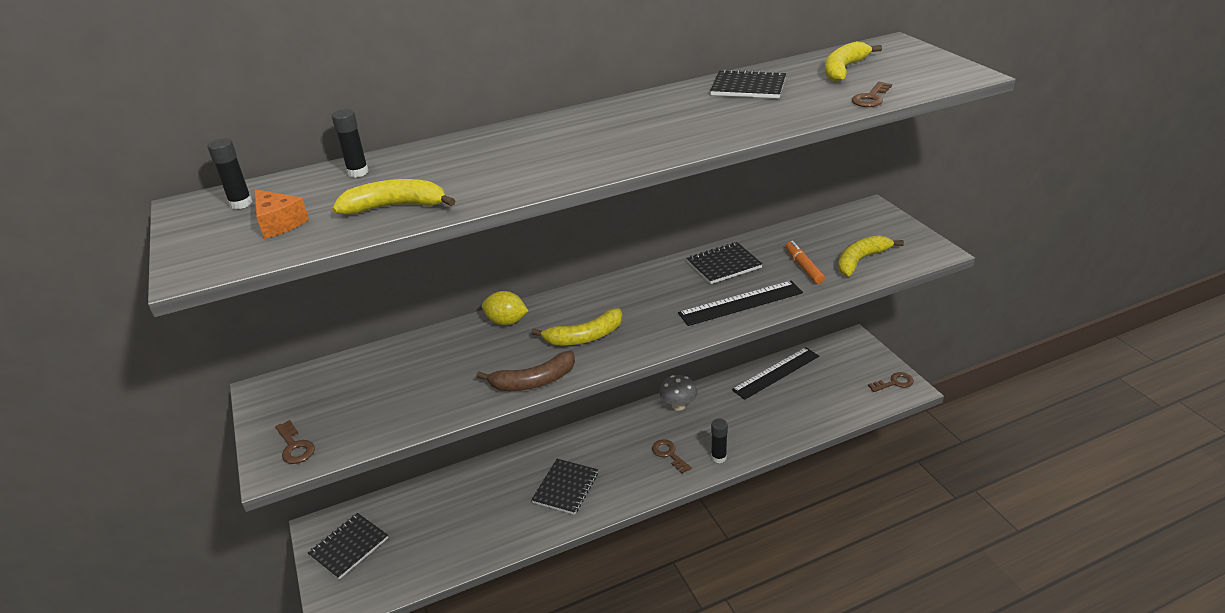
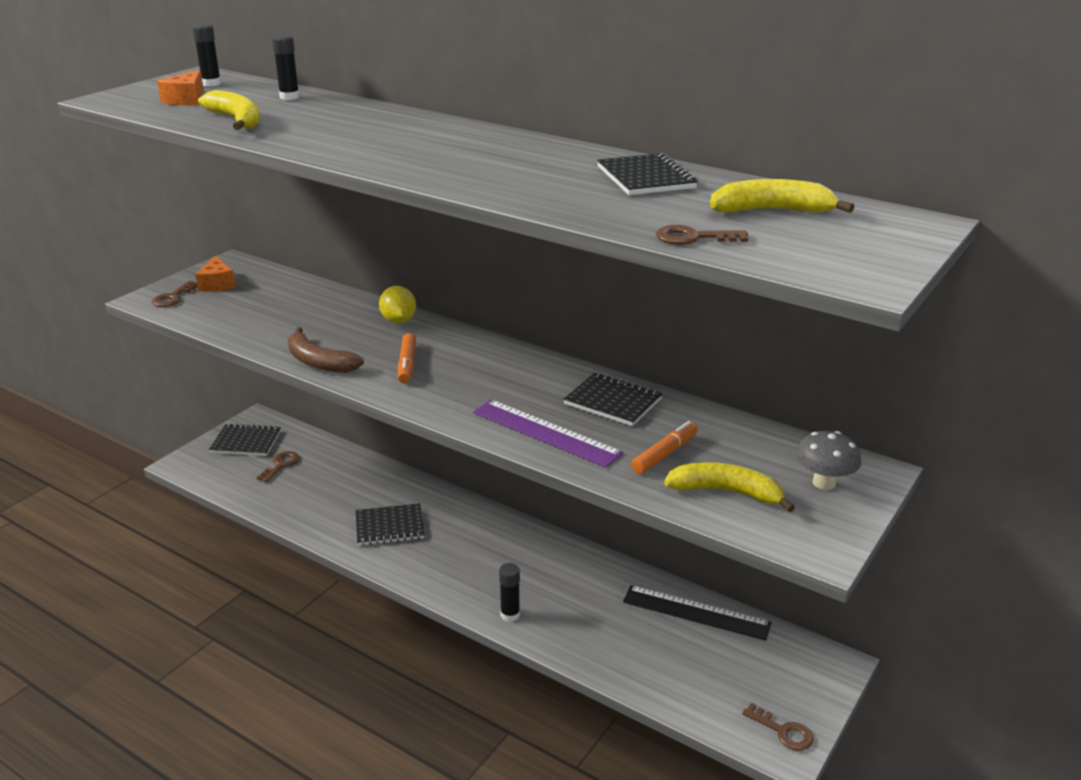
camera: 55 degrees right, 5 degrees down
(303, 409) = (217, 284): none -> orange cheese
(585, 337) = (407, 364): yellow banana -> orange marker
(669, 454) = (486, 576): brown key -> brown key (281, 465)
(678, 405) = (568, 555): grey mushroom -> grey mushroom (824, 483)
(741, 303) = (545, 433): black ruler -> purple ruler

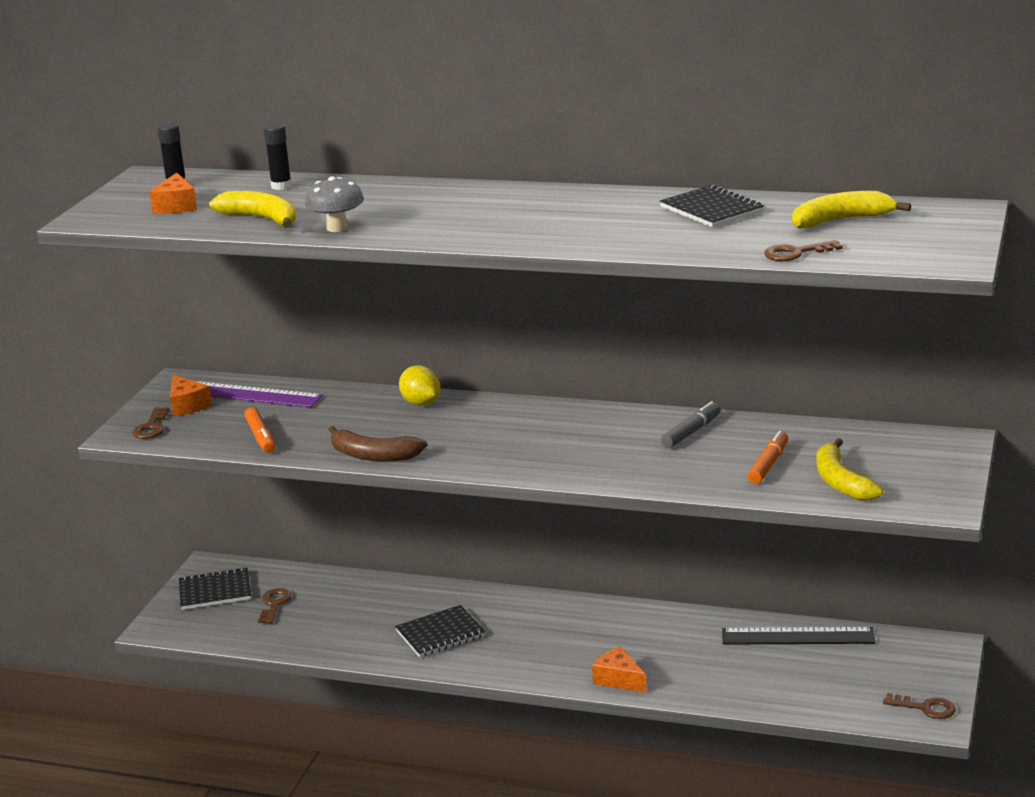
camera: 15 degrees left, 5 degrees down
(407, 364) = (465, 440): orange marker -> orange marker (260, 437)
(510, 615) = (618, 679): black glue stick -> orange cheese
(545, 433) = (648, 470): purple ruler -> purple ruler (251, 395)
(613, 401) = (691, 432): black notebook -> grey marker
(726, 492) = (841, 482): yellow banana -> yellow banana turned 105 degrees counterclockwise
(824, 483) = (919, 458): grey mushroom -> grey mushroom (337, 228)

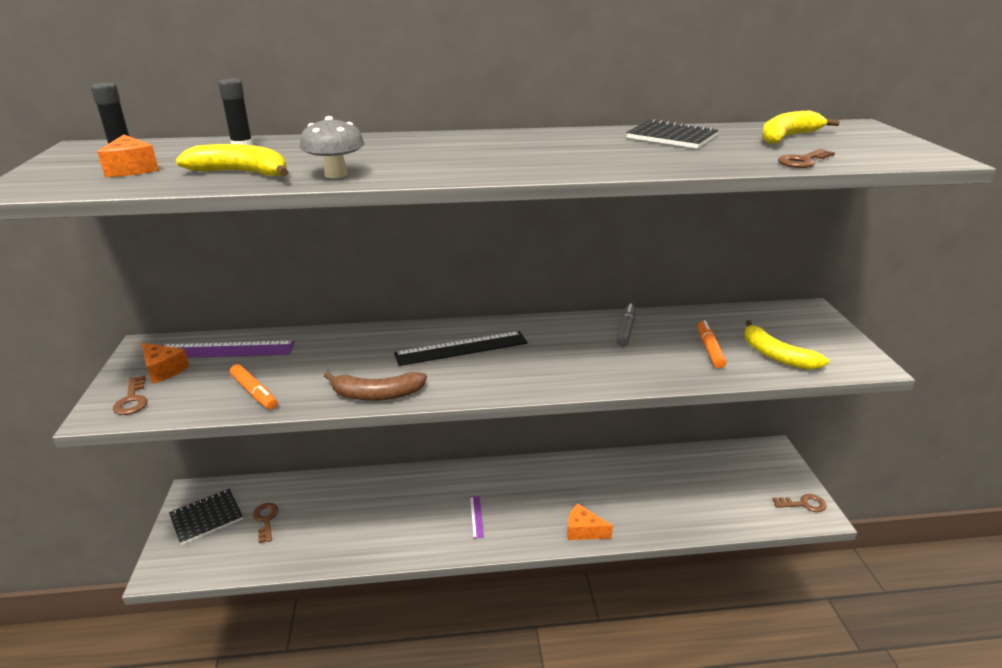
camera: 25 degrees left, 5 degrees up
(421, 403) = (388, 336): yellow lemon -> none
(440, 634) = (421, 518): black notebook -> none
(503, 644) = (476, 516): none -> purple ruler
(798, 636) = (678, 462): black ruler -> black ruler (461, 348)

